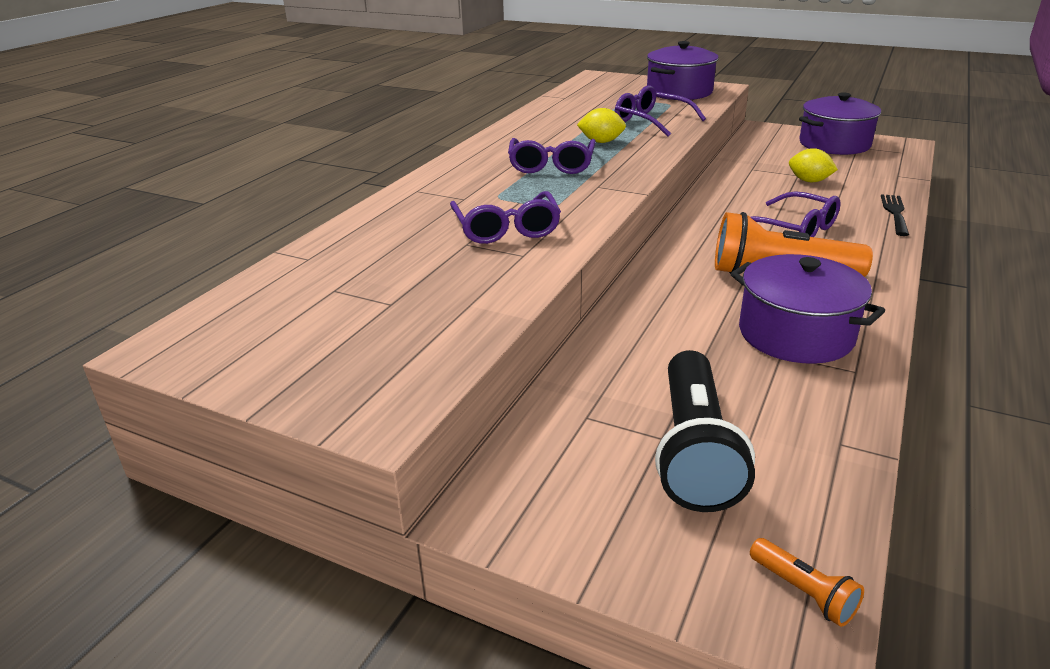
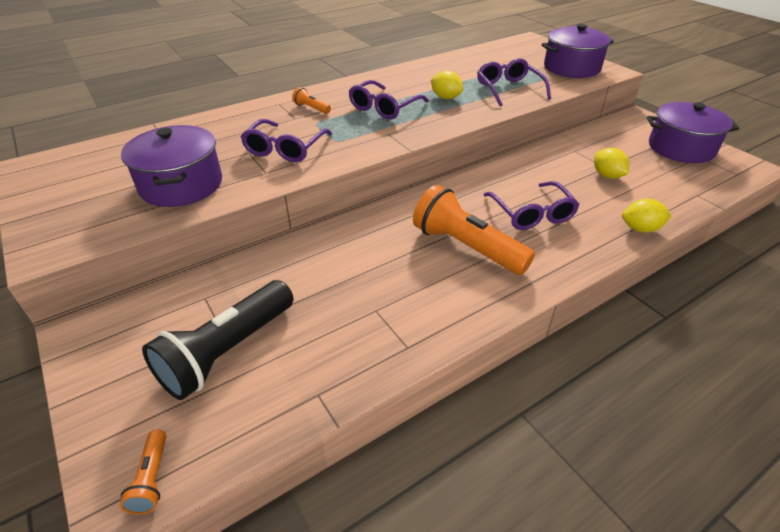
camera: 30 degrees right, 10 degrees up
(467, 185) = (311, 108): none -> orange flashlight
(795, 334) = (408, 299): purple pot -> purple pot (181, 185)
(895, 213) = (640, 229): black fork -> yellow lemon

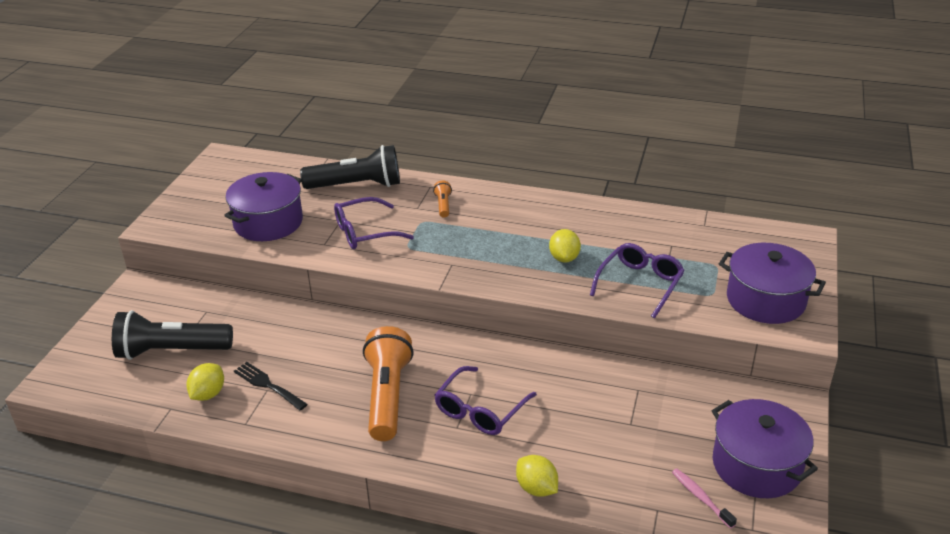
camera: 50 degrees right, 5 degrees down
(151, 479) = (67, 385): orange flashlight -> none
(217, 127) = (357, 185): none -> black flashlight
(370, 307) = (267, 385): none -> black fork
(384, 108) = (496, 237): purple glasses -> none
(607, 176) = (613, 431): yellow lemon -> yellow lemon (208, 394)
(696, 176) = (700, 497): none -> pink toothbrush

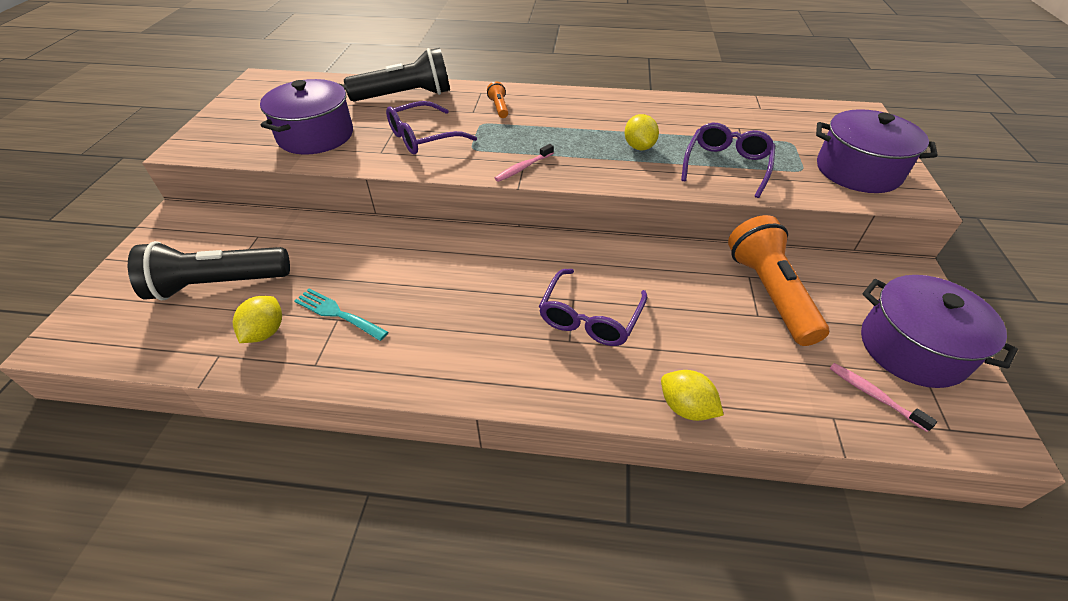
camera: 10 degrees left, 10 degrees up
(267, 385) = (337, 313): black fork -> turquoise fork
(387, 395) = (480, 311): orange flashlight -> orange flashlight (769, 292)
(449, 270) = (523, 168): none -> pink toothbrush

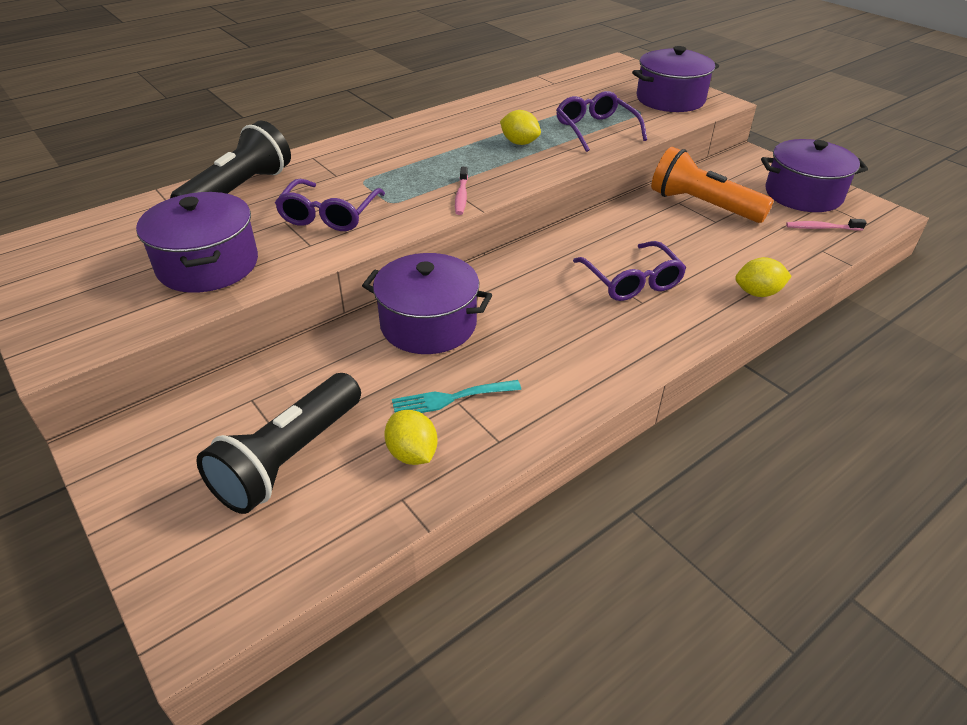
camera: 45 degrees left, 5 degrees down
(405, 253) = (428, 324): none -> purple pot
(499, 107) = (354, 162): orange flashlight -> none

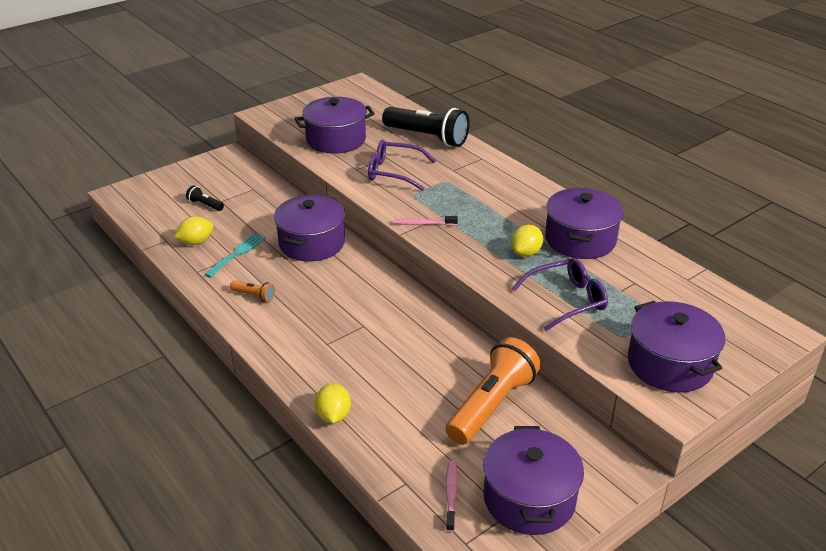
camera: 90 degrees right, 5 degrees down
(289, 458) = (205, 205): black flashlight -> black flashlight, size x0.43
(450, 398) = (237, 253): turquoise fork -> turquoise fork turned 45 degrees clockwise
(494, 117) = (580, 239): none -> purple pot
(557, 370) = (254, 296): none -> orange flashlight
(631, 281) = (357, 340): purple glasses -> none

